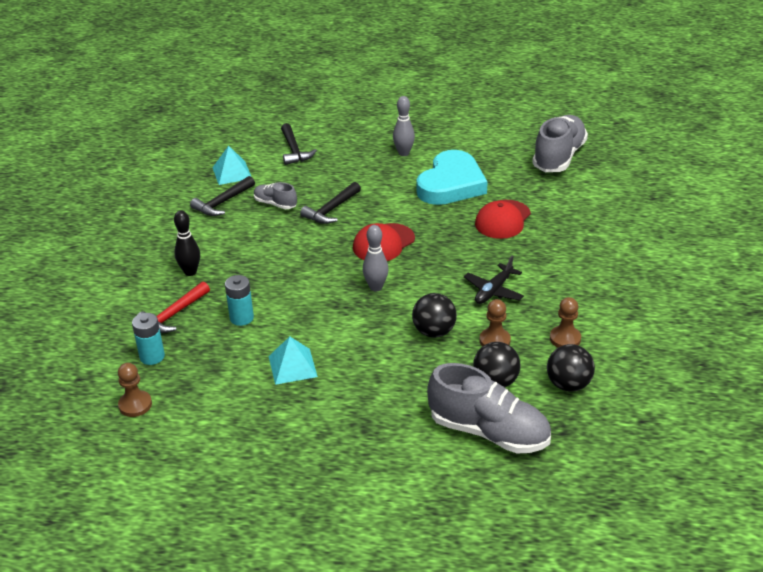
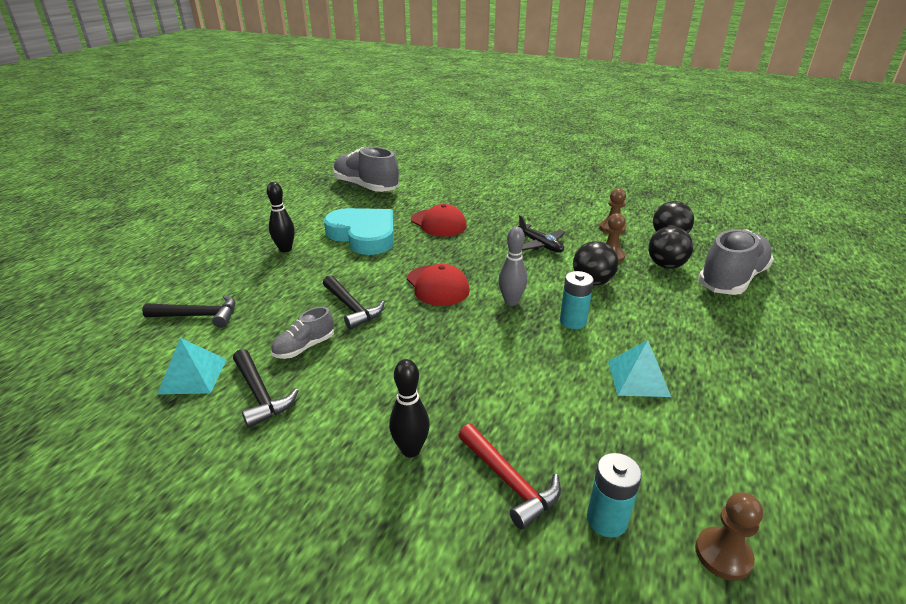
camera: 75 degrees left, 5 degrees down
(241, 318) = (536, 409): turquoise battery -> turquoise battery (573, 321)
(403, 153) = (285, 249): grey bowling pin -> black bowling pin

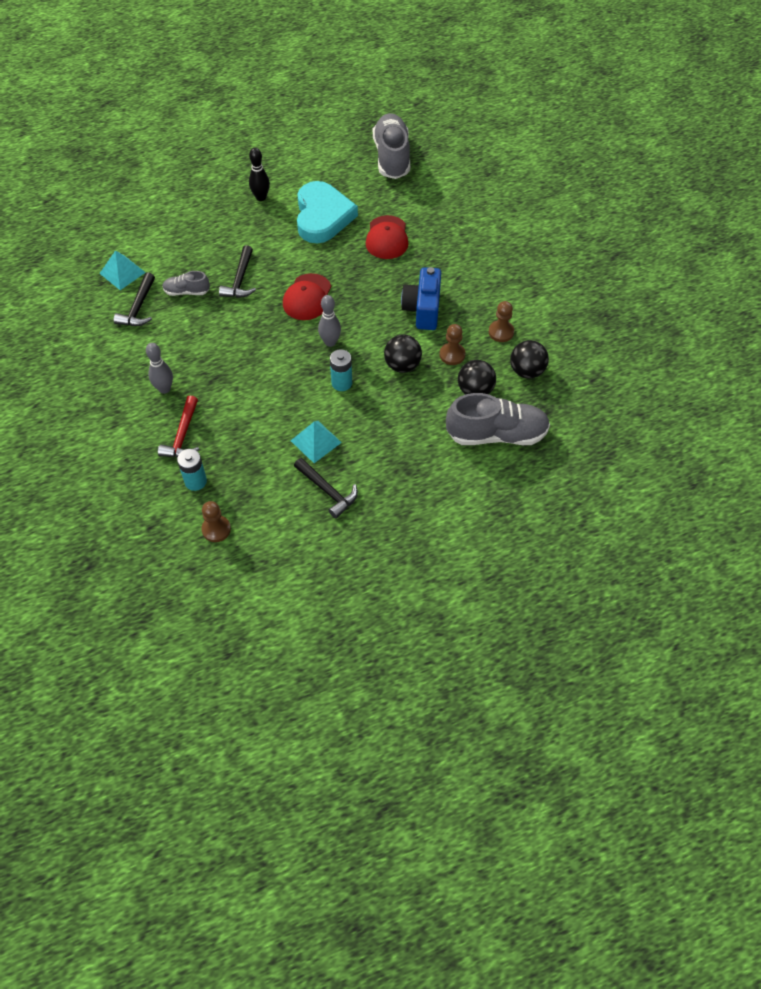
camera: 45 degrees right, 25 degrees up
(198, 316) = (161, 228): black hammer -> black hammer (327, 491)
(411, 450) = (164, 389): black bowling pin -> grey bowling pin
(540, 245) = (423, 309): black plane -> blue camera

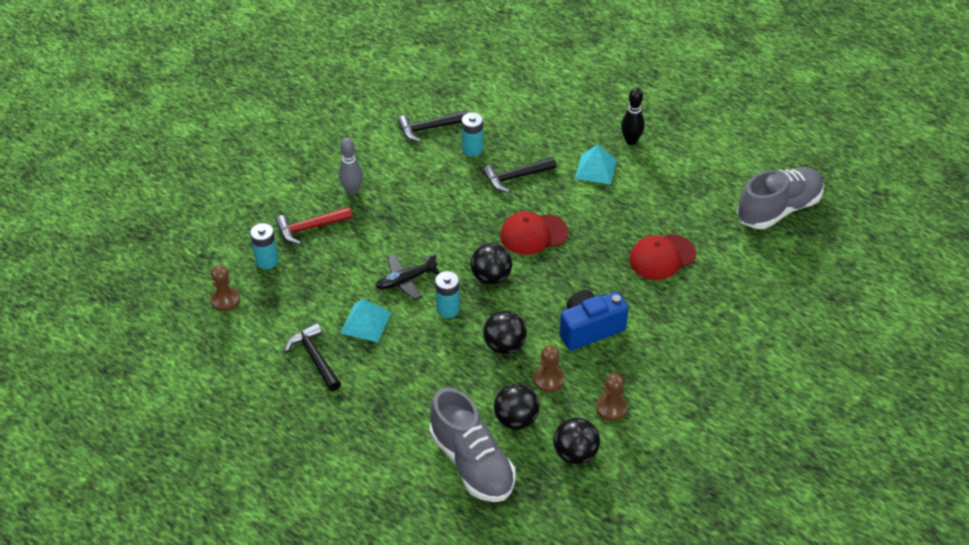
camera: 60 degrees right, 10 degrees down
(122, 273) = (460, 98): turquoise pyramid -> turquoise pyramid (595, 169)
(187, 291) = (472, 149): grey shoe -> turquoise battery
(291, 396) = (405, 280): none -> black plane
(322, 216) = (646, 196): turquoise heart -> none
(327, 491) = (315, 358): black hammer -> black hammer turned 135 degrees clockwise
(330, 342) = (491, 277): grey bowling pin -> black ball

